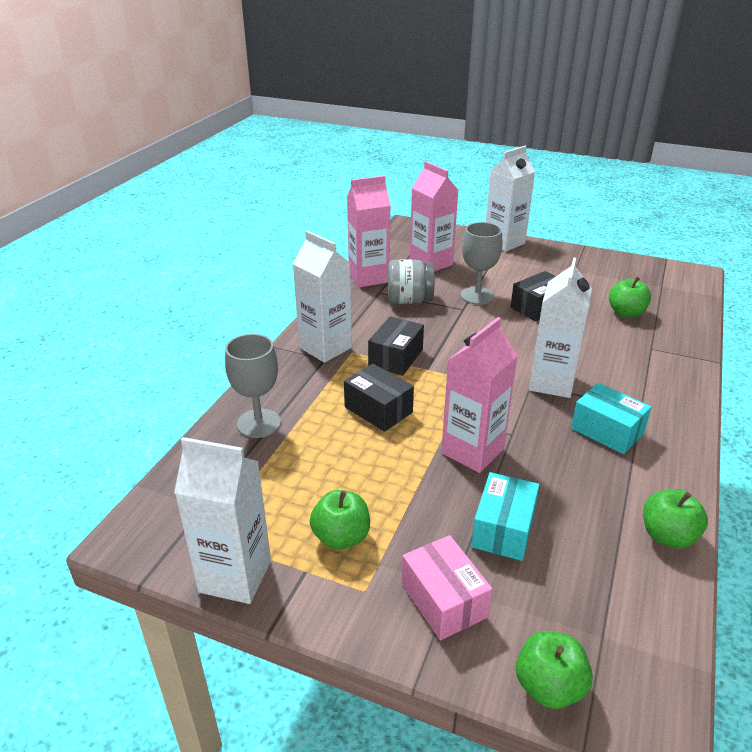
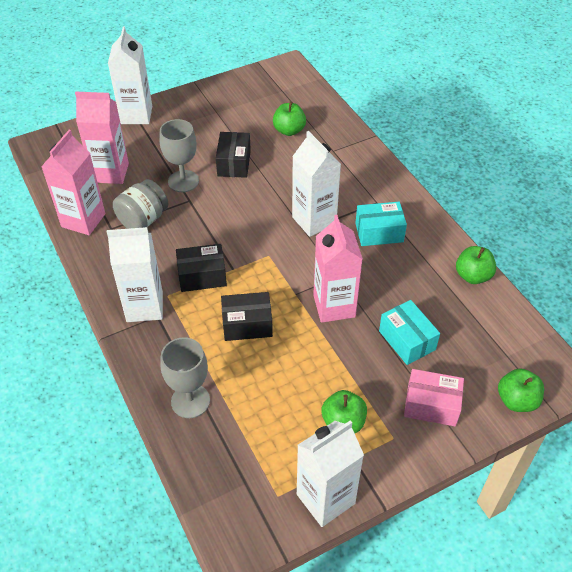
camera: 50 degrees left, 15 degrees up
(395, 358) = (202, 276): black box -> black box turned 75 degrees counterclockwise

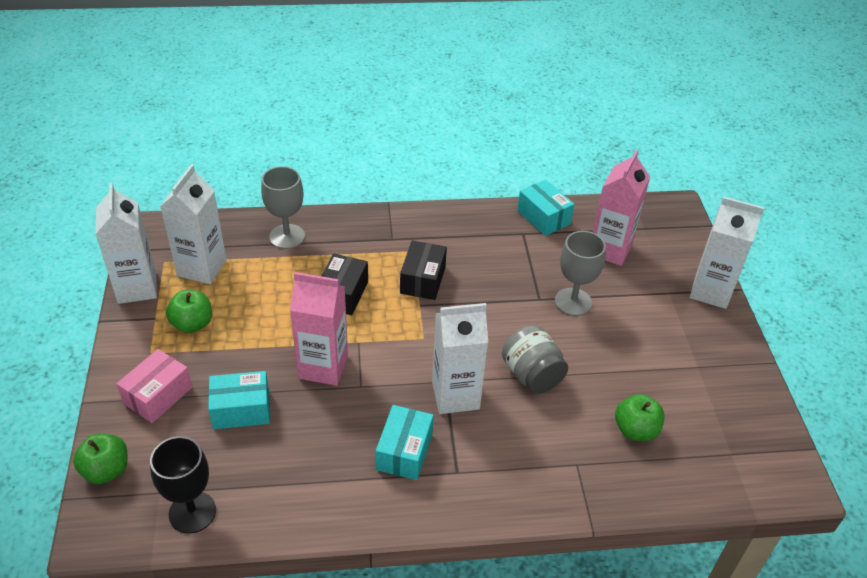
camera: 110 degrees right, 5 degrees down
(83, 220) = (543, 217): pink carton -> turquoise box
(143, 220) = (524, 257): grey jar -> grey jar (532, 375)
(144, 307) = (407, 233): white carton -> white carton (202, 268)
(234, 163) = (588, 354): black box -> none
(472, 276) = (283, 518): green apple -> none
(506, 327) = (192, 512): none -> black goblet

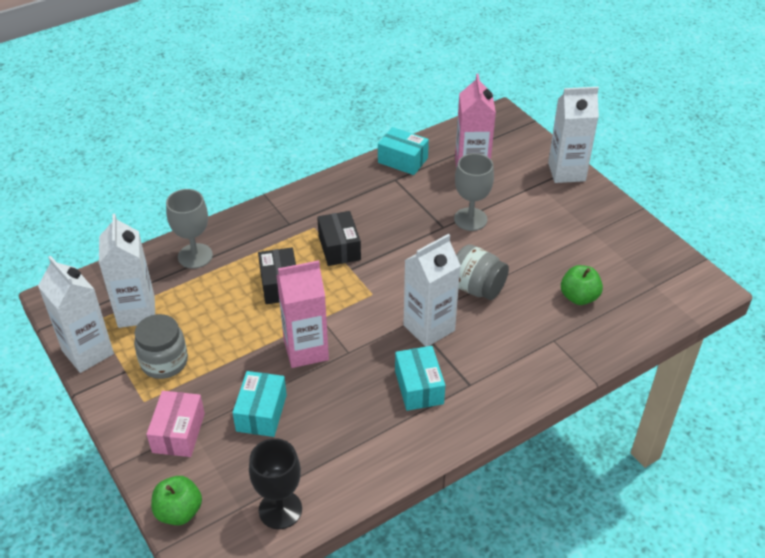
camera: 25 degrees left, 0 degrees up
(192, 324) = (164, 362): green apple -> grey jar
(241, 410) = (261, 413): turquoise box -> turquoise box turned 45 degrees counterclockwise

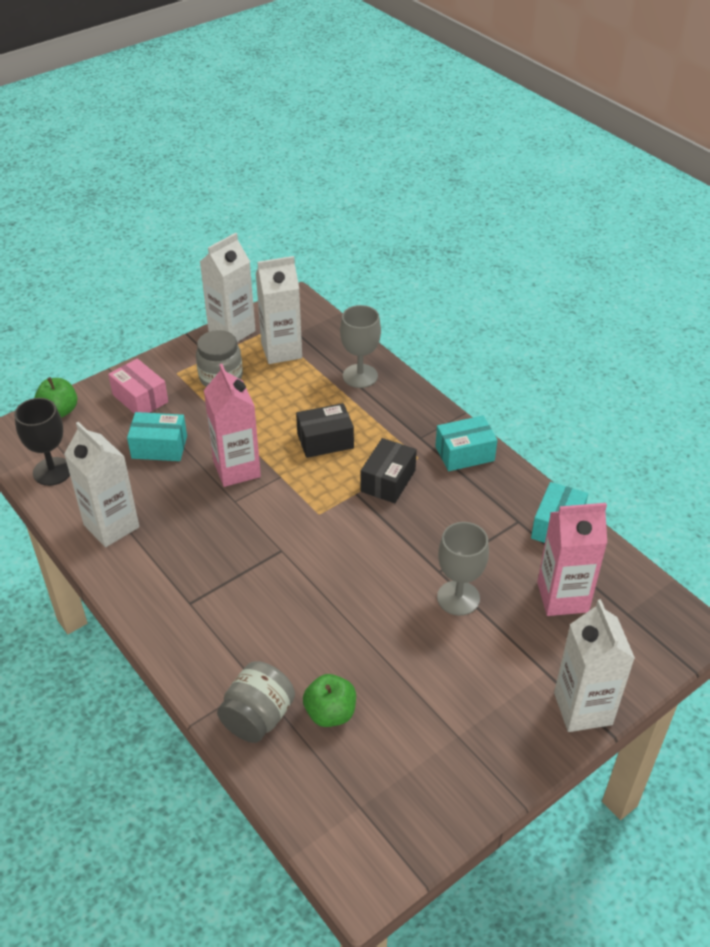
camera: 85 degrees right, 0 degrees up
(178, 433) = (140, 398): pink box -> pink box turned 45 degrees clockwise
(339, 248) = (388, 481): black box -> black box turned 45 degrees counterclockwise
(419, 387) = (187, 559): turquoise box -> turquoise box (464, 453)
(429, 328) = (271, 564): white carton -> white carton (111, 526)
(476, 288) = (336, 606): grey jar -> grey jar (258, 717)

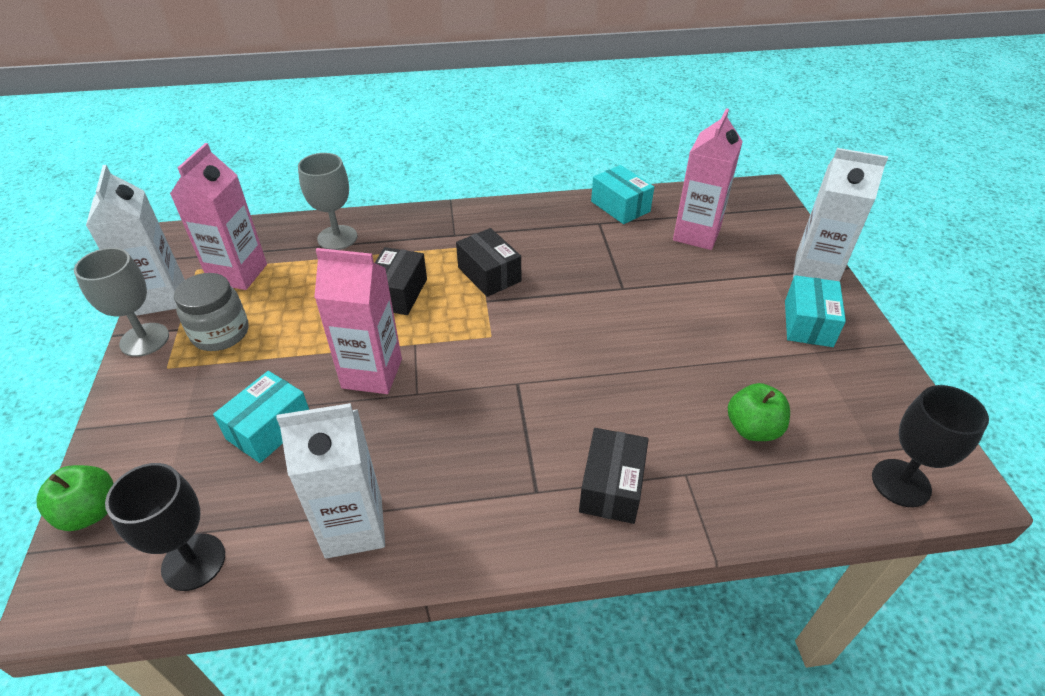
camera: 60 degrees left, 0 degrees up
(140, 398) = (169, 416): pink box -> none
(218, 643) = (611, 487): none -> black box
(258, 717) = (733, 490): grey jar -> none
(281, 351) = (238, 274): white carton -> pink carton
(335, 832) = (901, 483): none -> black goblet
(458, 598) = (661, 289): grey goblet -> grey goblet (144, 340)
(464, 453) = (498, 219): turquoise box -> turquoise box (808, 323)

